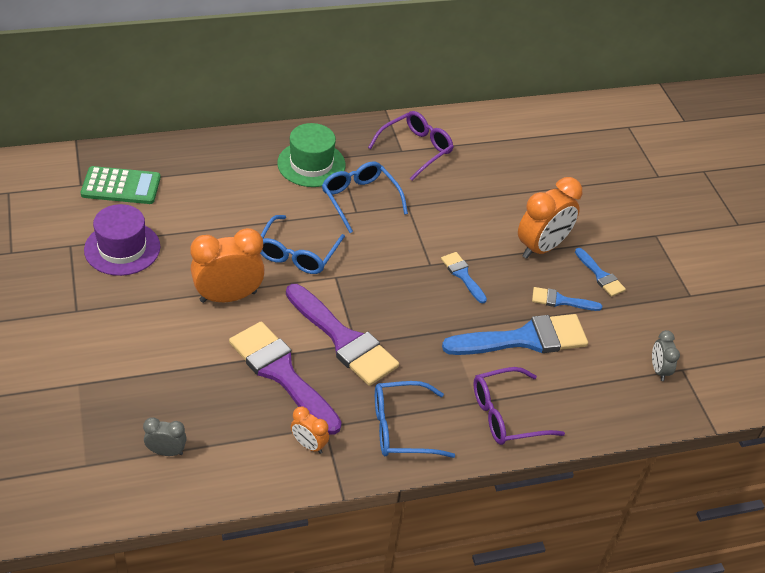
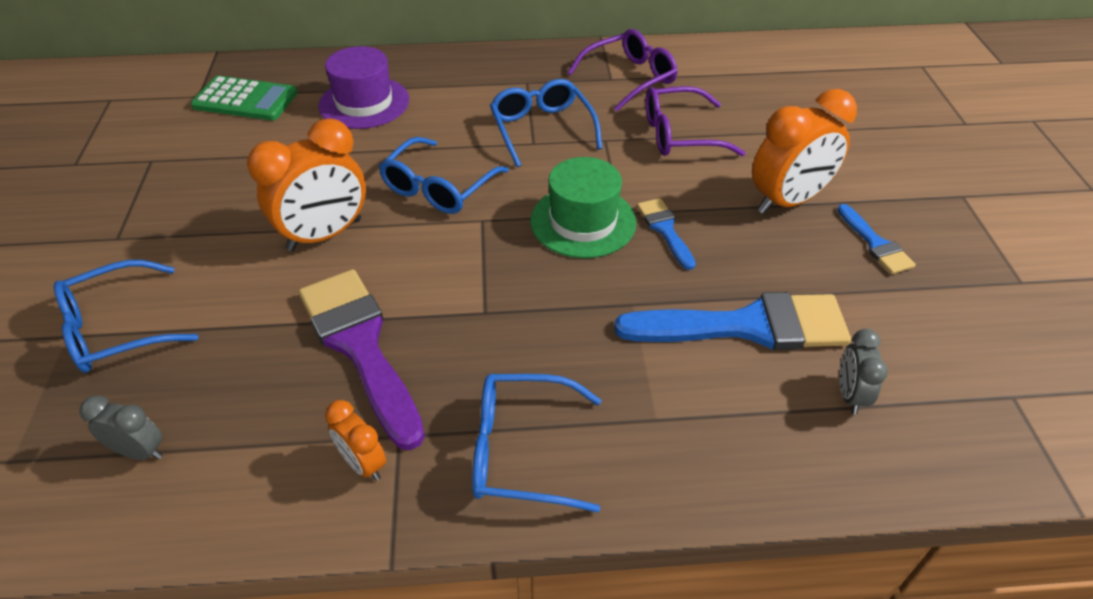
camera: 15 degrees right, 0 degrees up
(111, 376) = (116, 329): none -> blue glasses
(122, 248) = (213, 167): purple hat -> purple hat (364, 103)
(228, 296) = (325, 235): orange clock -> orange clock turned 150 degrees clockwise
(311, 164) = (490, 88): green hat -> green hat (583, 221)
(343, 339) = (468, 304): purple brush -> none
(506, 415) = (701, 445): purple glasses -> purple glasses (679, 134)
(561, 301) = (810, 275): blue brush -> none
(658, 370) = (971, 394): grey clock -> grey clock (850, 395)

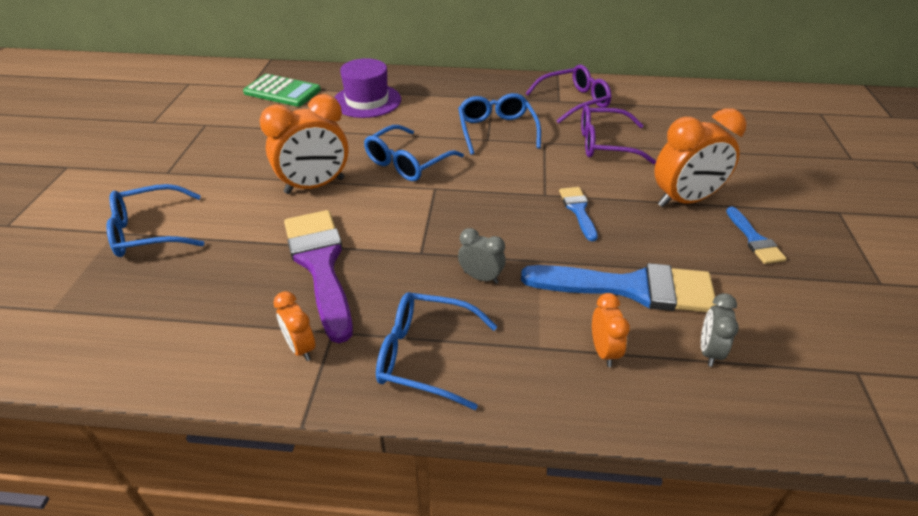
camera: 10 degrees right, 5 degrees down
(140, 451) = (141, 316): grey clock -> grey clock (481, 277)
(583, 221) = (513, 197): green hat -> none
(731, 413) = (604, 351): none -> orange clock

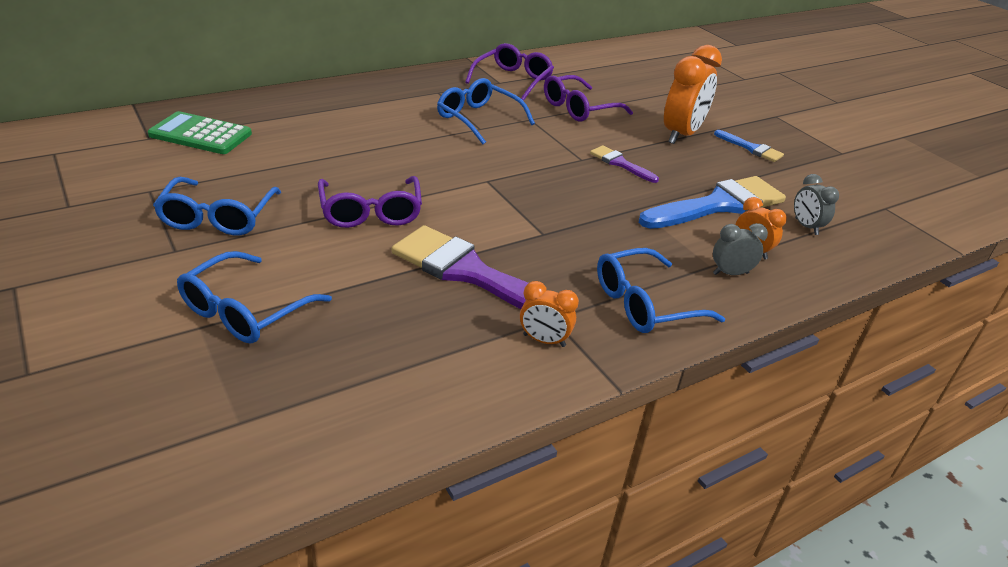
camera: 40 degrees left, 5 degrees down
(282, 91) = (201, 134): green calculator -> green calculator turned 150 degrees counterclockwise
(315, 186) = (370, 212): orange clock -> purple glasses
(367, 101) = (315, 122): purple hat -> none
(407, 163) = (434, 167): blue glasses -> blue glasses (218, 217)
(481, 277) = (612, 235): grey clock -> grey clock (730, 273)
(578, 210) = (620, 163): blue brush -> purple brush

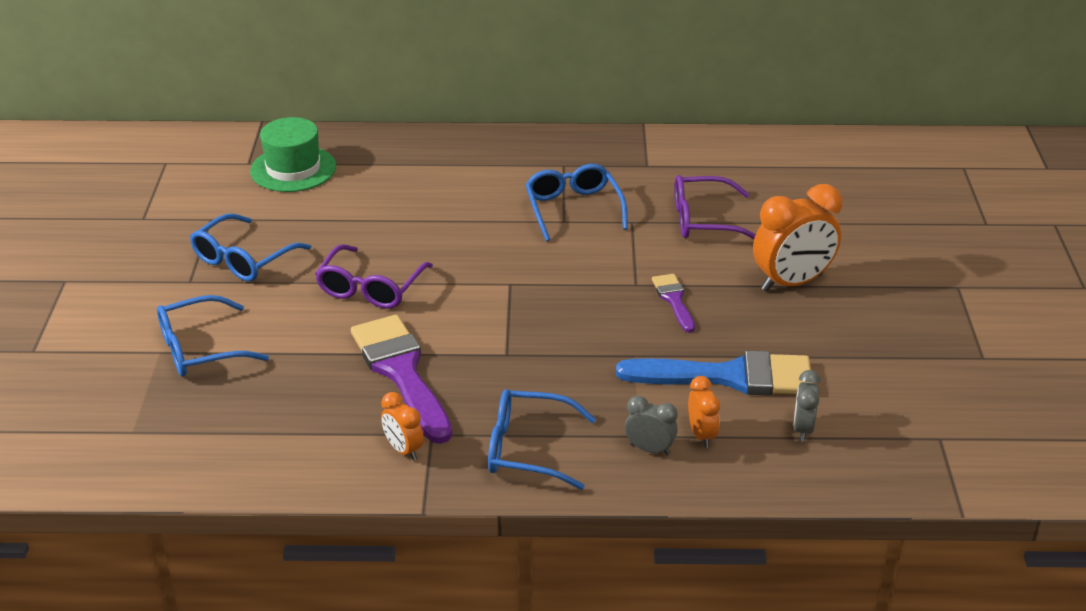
camera: 35 degrees right, 0 degrees up
(201, 134) = (293, 169): green calculator -> green hat
(513, 80) = (666, 166): purple glasses -> none
(751, 148) = (862, 321): blue brush -> none

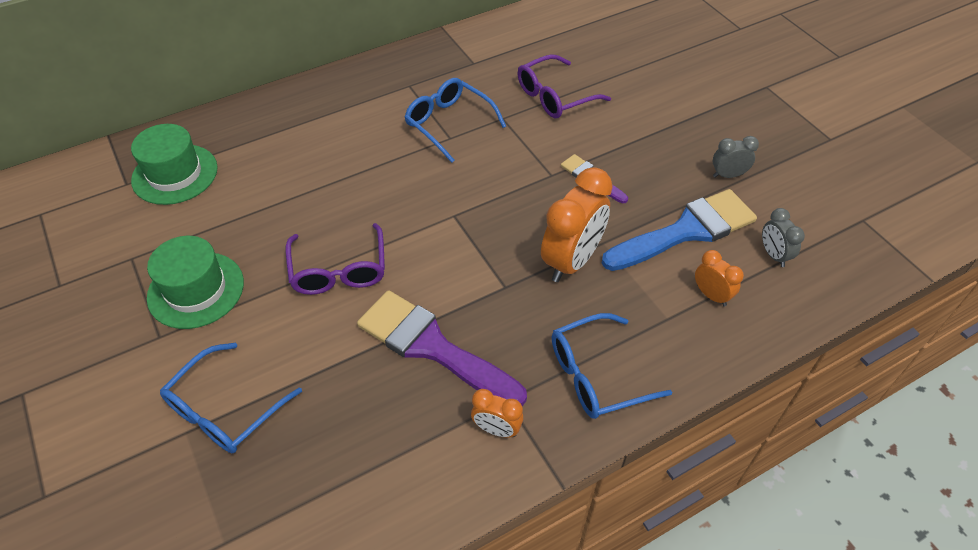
camera: 30 degrees left, 15 degrees up
(243, 259) = (196, 290): blue glasses -> green hat
(649, 449) = (686, 328): grey clock -> grey clock (728, 175)
(792, 283) = (659, 127): orange clock -> orange clock (571, 261)

